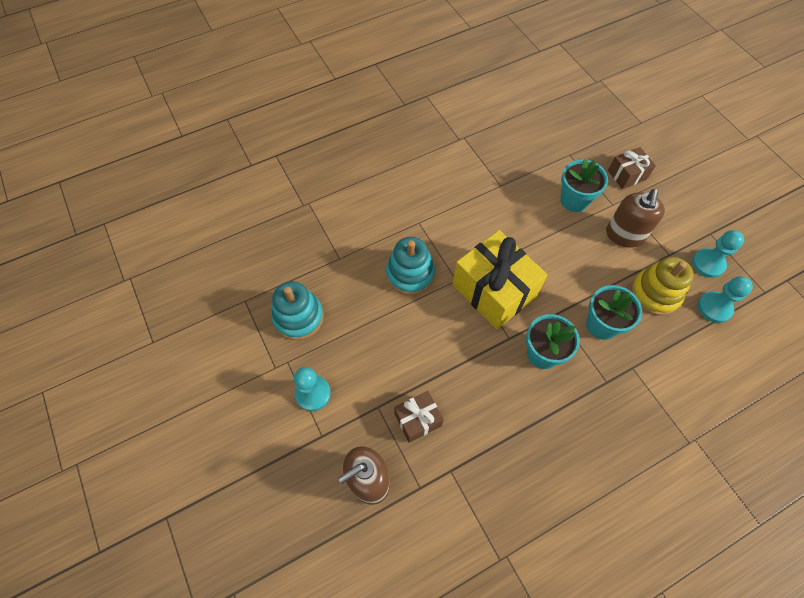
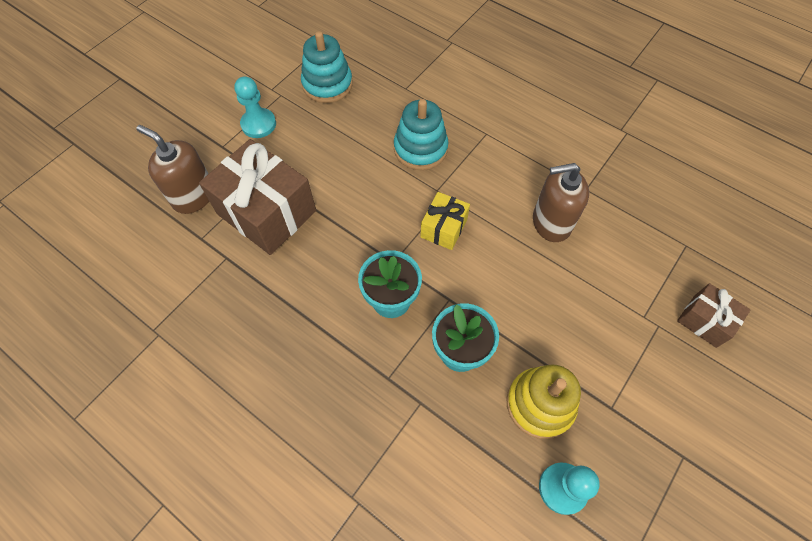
camera: 65 degrees right, 0 degrees up
(418, 420) = (266, 212): brown gift -> brown gift, size x1.94
(494, 290) = (444, 228): yellow gift -> yellow gift, size x0.52
(574, 200) = (619, 271): turquoise flower pot -> none
(624, 235) = (606, 343): brown soap dispenser -> brown soap dispenser (551, 222)
(708, 264) = (629, 464): turquoise pawn -> none

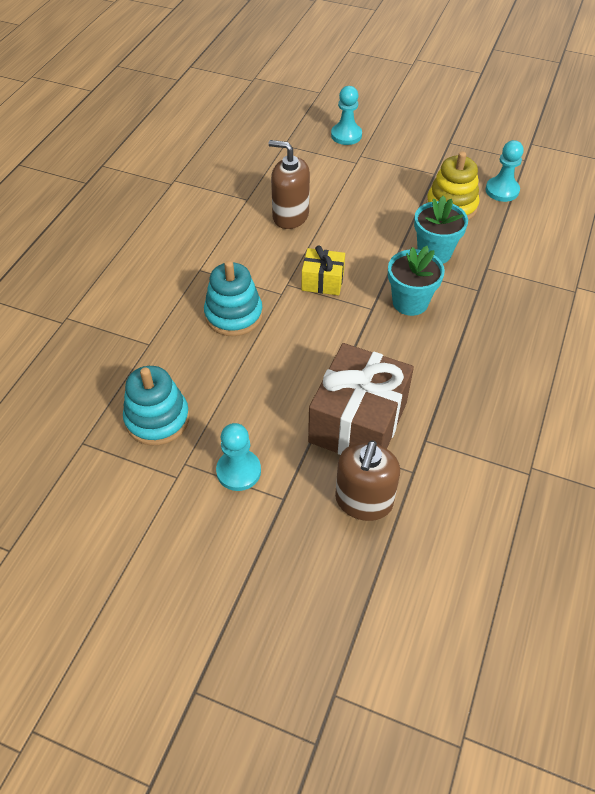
camera: 105 degrees left, 10 degrees down
(551, 222) = (290, 216): brown soap dispenser -> brown soap dispenser turned 135 degrees clockwise
(704, 321) = (346, 135): brown gift -> turquoise pawn

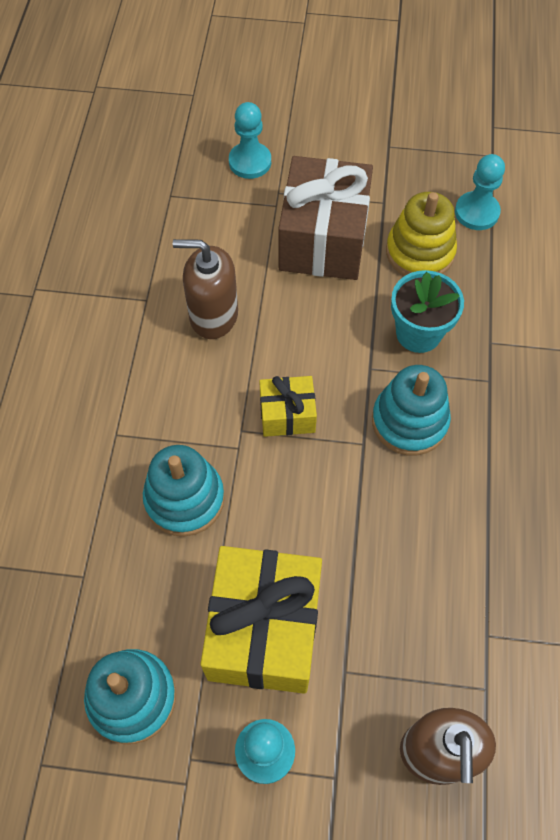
camera: 15 degrees left, 10 degrees up
(263, 401) = (264, 629): none -> yellow gift
(358, 422) = (396, 630): brown gift -> brown gift (323, 239)
(410, 302) = (409, 421): turquoise flower pot -> turquoise stacking toy

